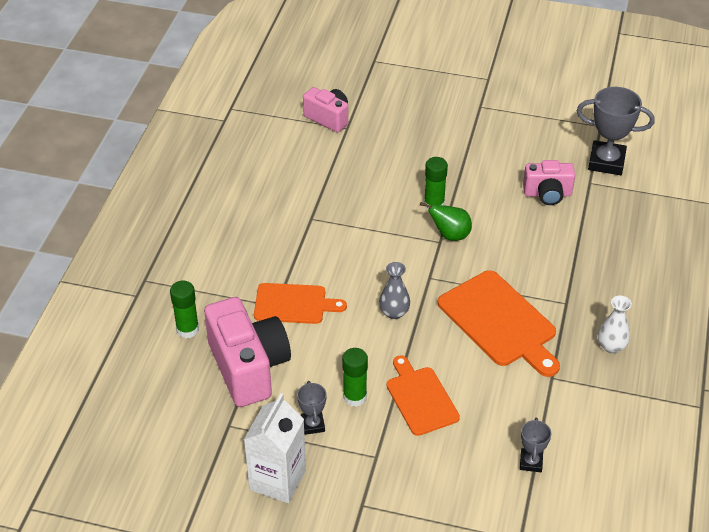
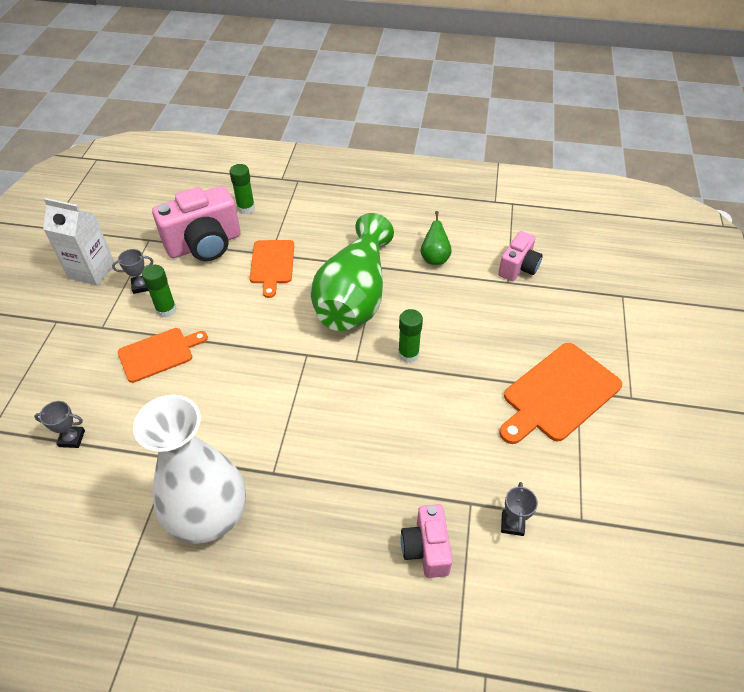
camera: 85 degrees right, 5 degrees up
(353, 238) = (354, 296): none -> green vase
(394, 312) = (261, 330): grey vase -> none
(450, 235) = (366, 368): green pear -> green pear (434, 258)
(500, 322) = (247, 412): orange cutting board -> orange cutting board (558, 394)
(547, 194) = (442, 457): pink camera -> pink camera (426, 549)
(606, 162) = (512, 524): grey trophy -> grey trophy, size x0.53
(611, 346) = (208, 516): white vase -> white vase, size x2.46

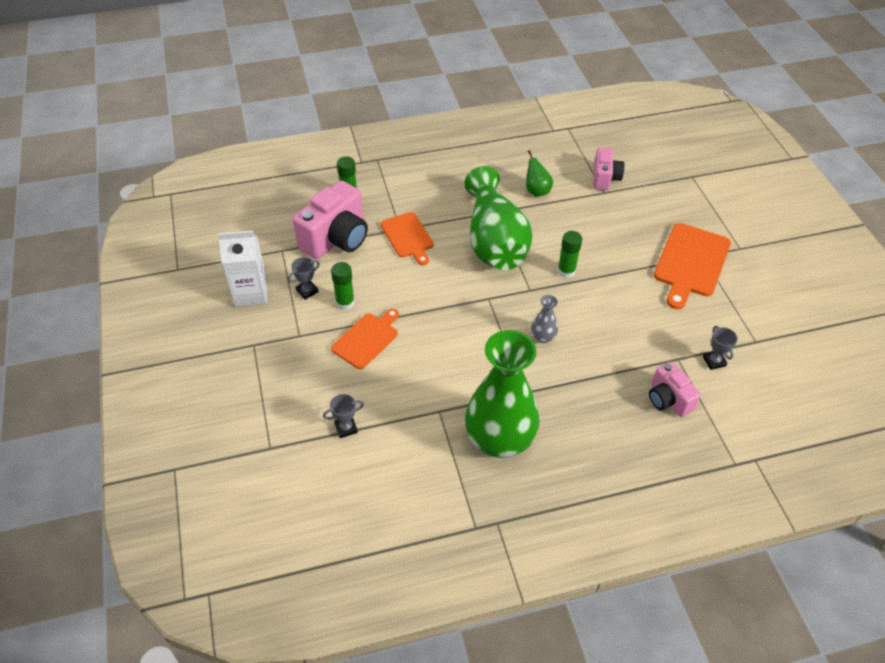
camera: 25 degrees left, 0 degrees up
(208, 516) = (499, 439): white vase -> green vase
(334, 418) = (543, 337): none -> grey vase

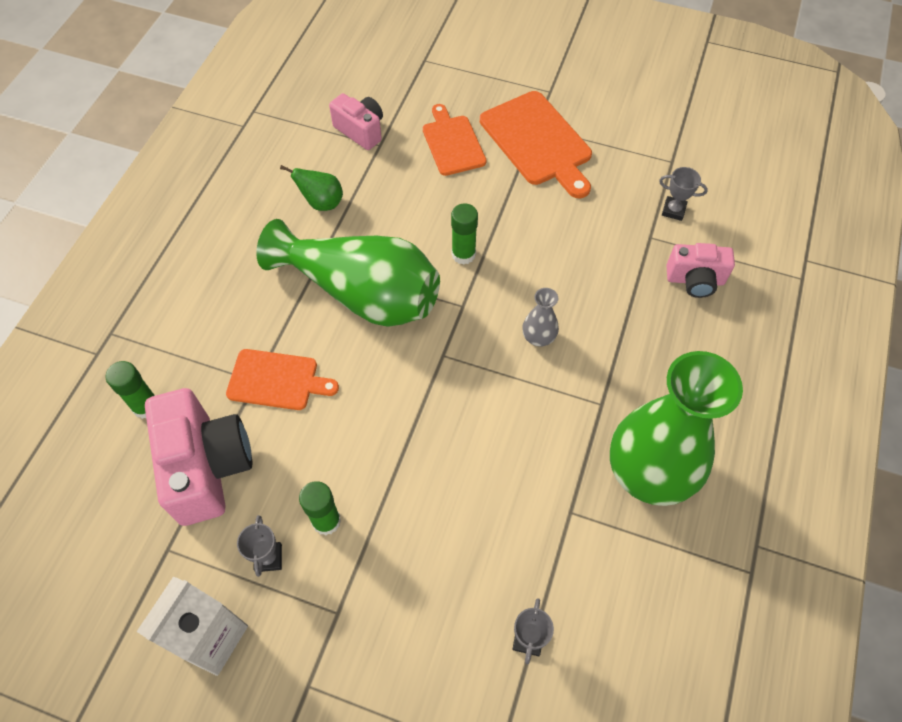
camera: 55 degrees left, 10 degrees up
(367, 339) = (405, 529): orange cutting board -> orange cutting board (452, 143)

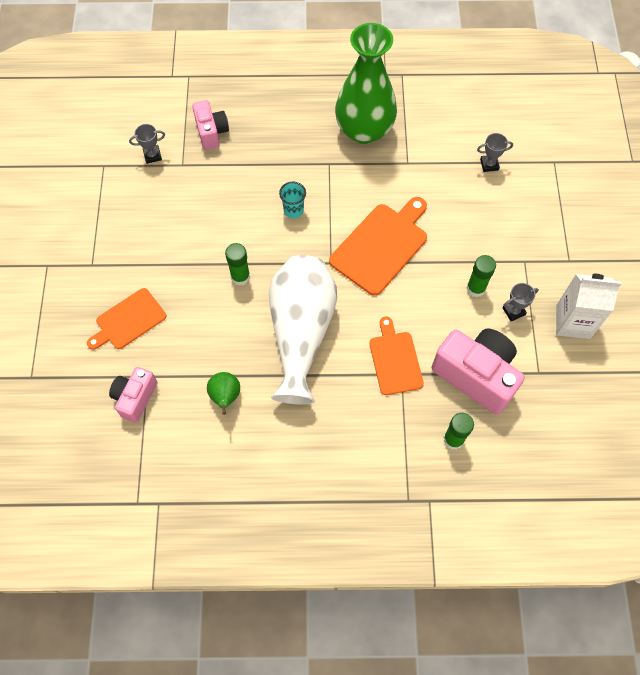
camera: 110 degrees left, 5 degrees up
(207, 467) = (476, 375): pink camera -> pink camera turned 75 degrees clockwise
(362, 293) = (301, 333): green vase -> white vase
(538, 142) = (109, 258): orange cutting board -> orange cutting board (381, 246)
(538, 337) = (293, 210): grey vase -> turquoise cup
(673, 210) = (152, 155): grey trophy -> grey trophy turned 75 degrees clockwise

